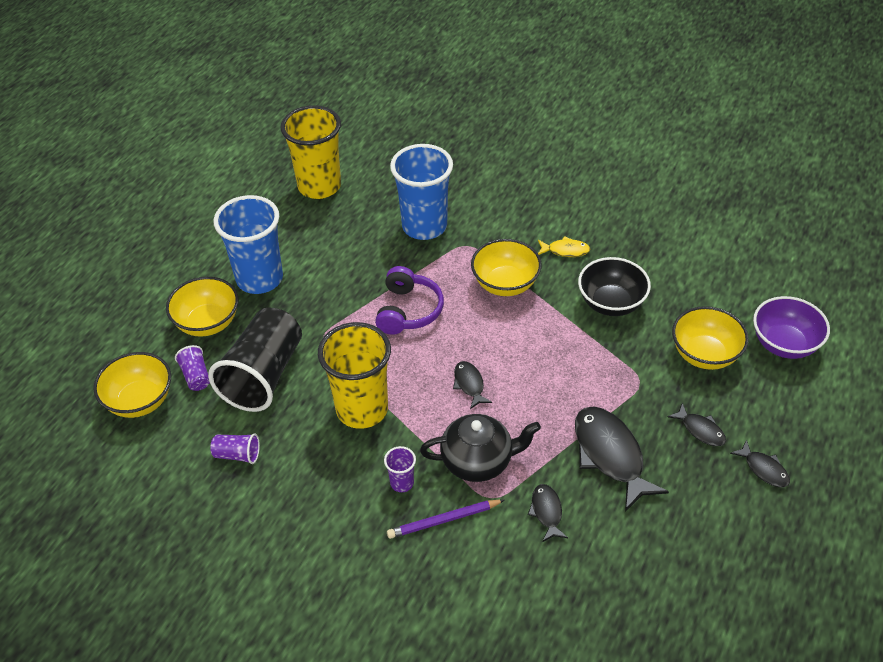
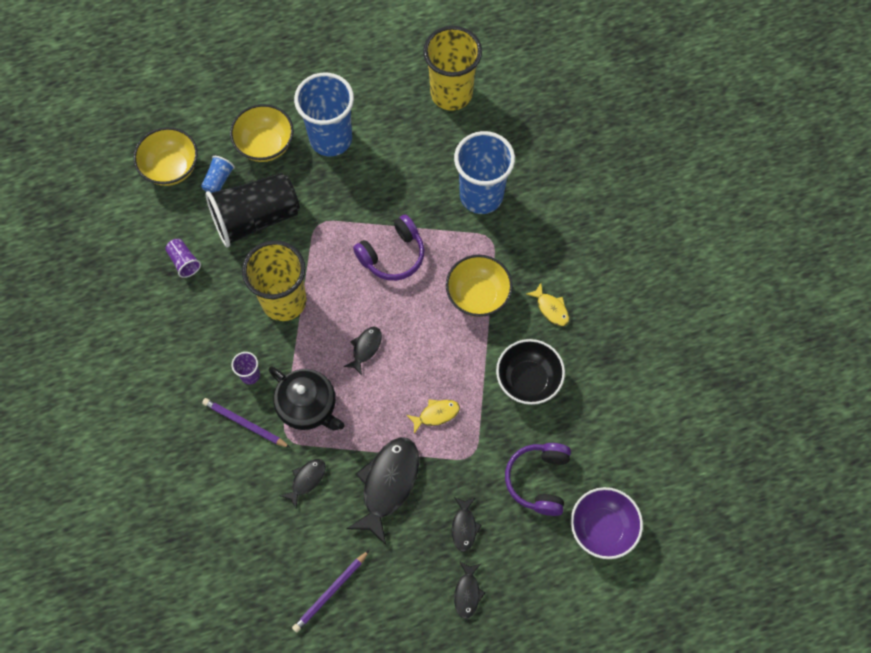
camera: 45 degrees right, 20 degrees up
(196, 376) = (218, 180): purple cup -> blue cup
(580, 379) = (436, 414): none -> yellow fish
(673, 570) = (330, 592): none -> purple pencil
(705, 354) = (538, 480): yellow bowl -> purple headphones

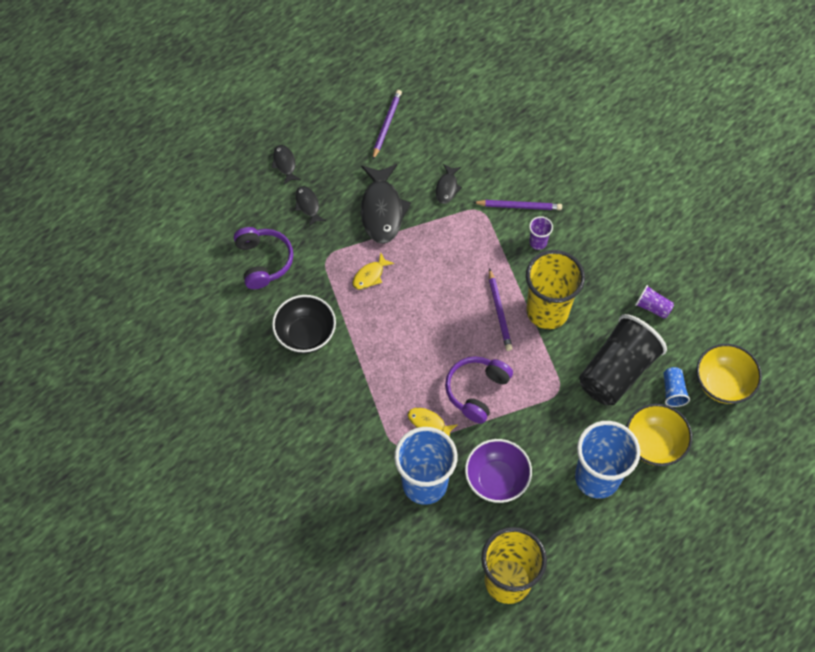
camera: 155 degrees right, 5 degrees down
(308, 406) = (477, 239): black teapot -> none
(329, 320) = (499, 311): none -> purple pencil
(365, 348) = (456, 302): black fish -> none
(478, 295) = (382, 387): yellow bowl -> none
(551, 308) = (312, 404): yellow fish -> yellow fish (428, 423)
(602, 528) = (198, 248): purple bowl -> purple bowl (496, 479)

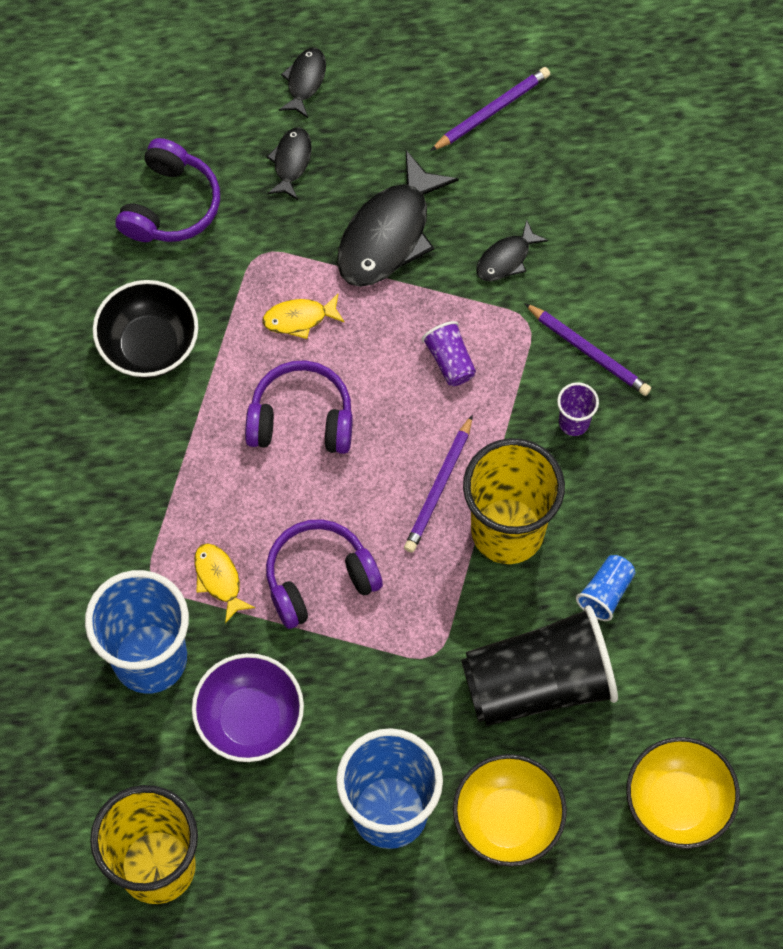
camera: 35 degrees right, 5 degrees up
(408, 322) = (301, 418): none -> purple headphones
(652, 307) = (665, 625): purple cup -> purple cup (450, 360)
(673, 391) = (596, 764): blue cup -> blue cup (605, 592)

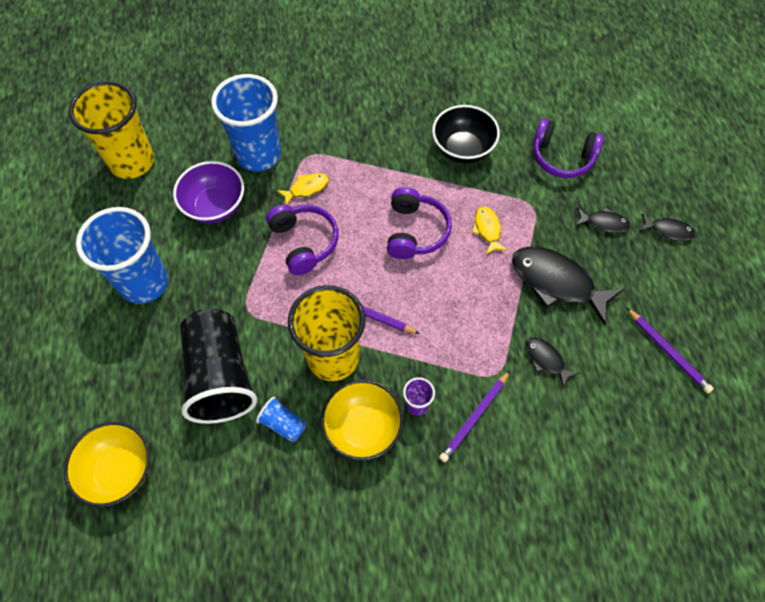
camera: 90 degrees right, 5 degrees down
(450, 360) = (462, 321): purple cup -> none
(507, 820) = (126, 354): yellow bowl -> yellow bowl (363, 428)

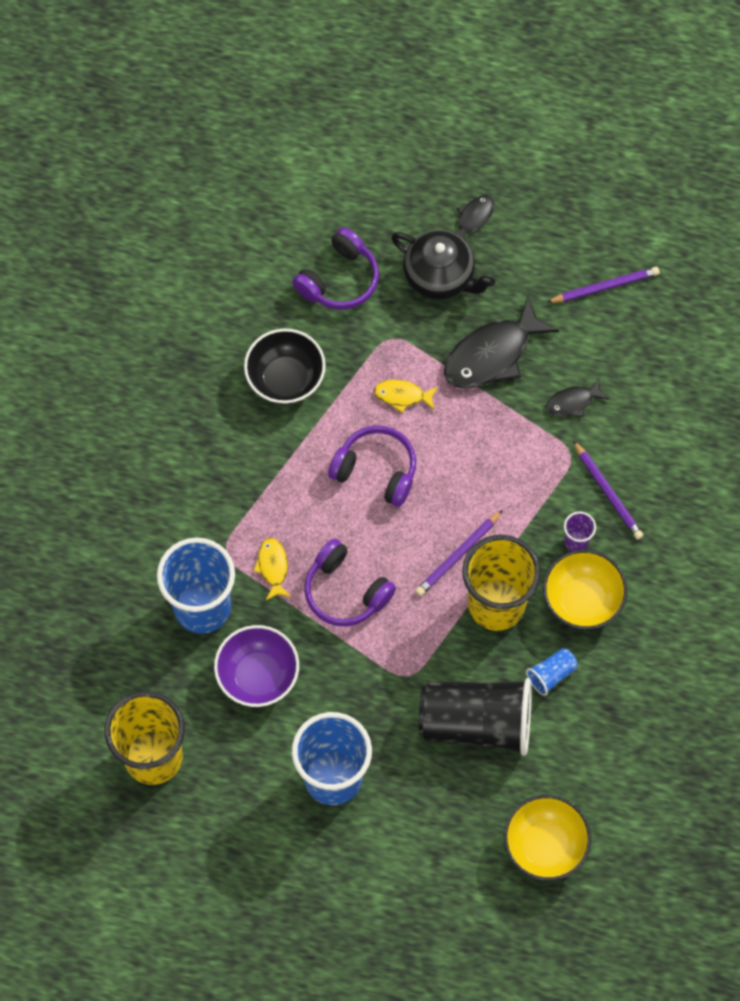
camera: 70 degrees left, 5 degrees up
(304, 242) = (345, 591): purple headphones -> purple headphones turned 135 degrees counterclockwise
(604, 223) = (440, 276): black fish -> black teapot

